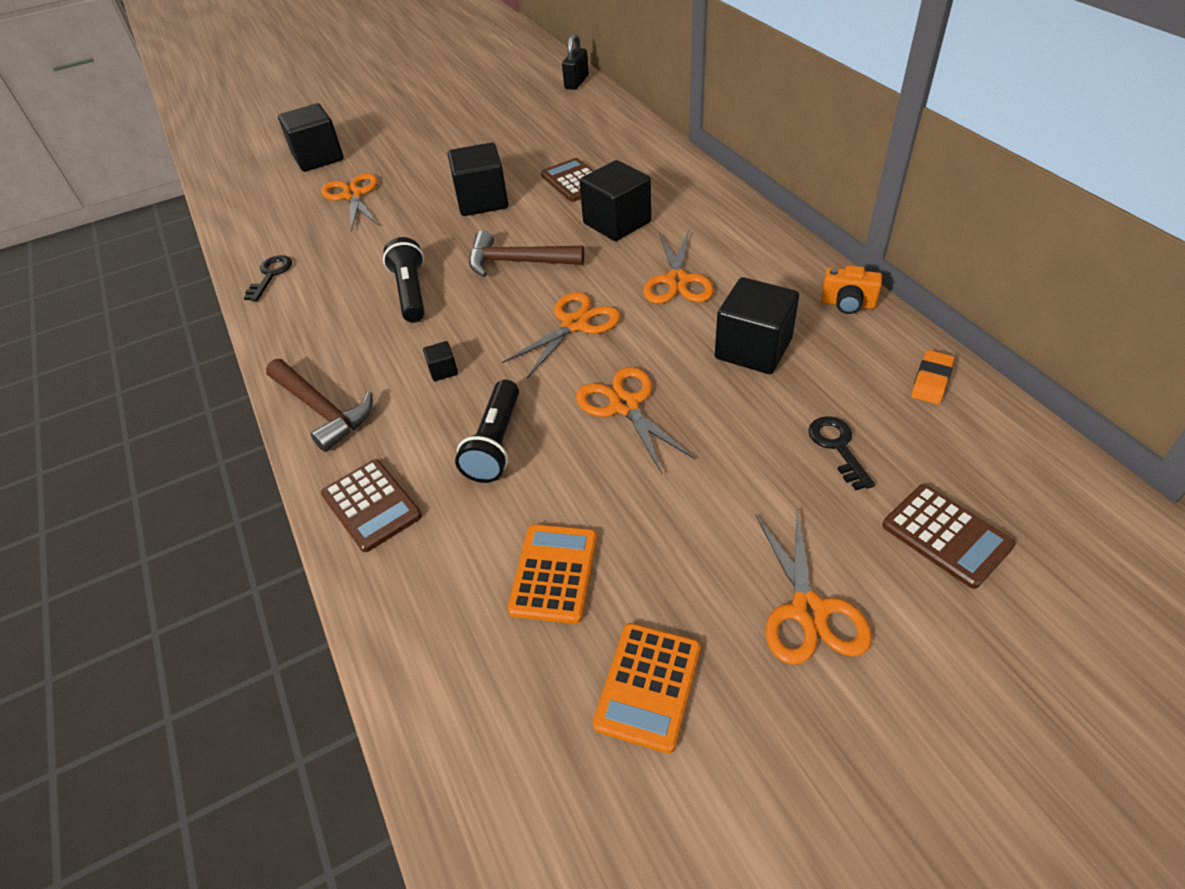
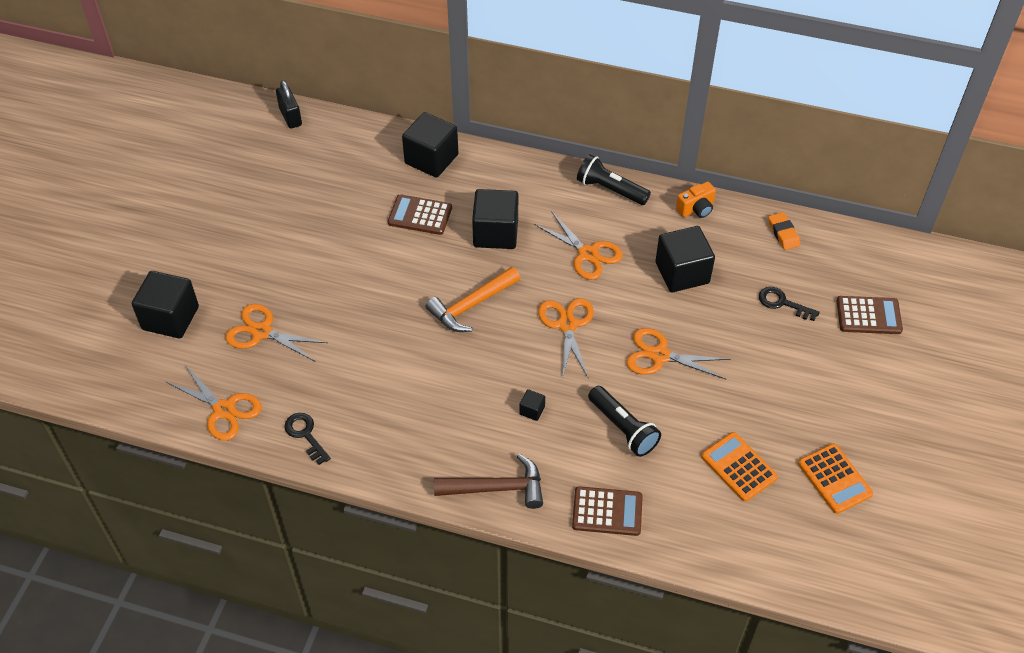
camera: 50 degrees left, 5 degrees up
(411, 292) = (432, 376): black flashlight -> black flashlight (610, 190)
(482, 201) = (375, 273): black cube -> black cube (431, 159)
(517, 262) = (471, 305): brown hammer -> orange hammer
(808, 610) = (855, 394): orange scissors -> orange scissors (224, 410)

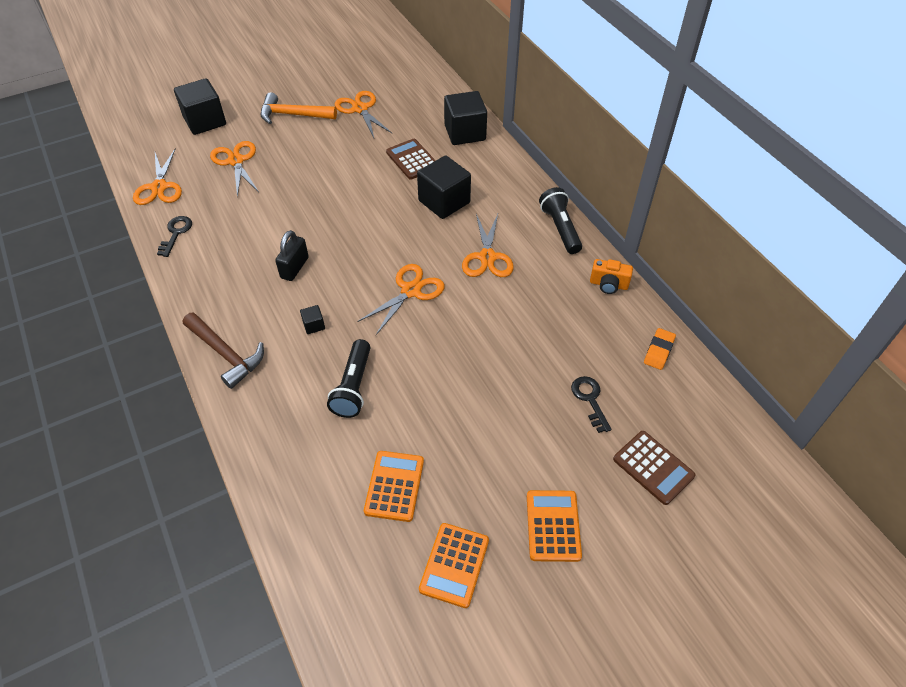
camera: 45 degrees right, 0 degrees up
(290, 117) = (415, 59): black padlock -> black padlock (294, 268)
(471, 305) = (368, 233): orange hammer -> orange hammer (293, 115)
(607, 511) = (266, 431): brown calculator -> none
(660, 355) = (445, 361): orange scissors -> orange scissors (360, 109)
(682, 273) = (538, 319): black cube -> none
(858, 403) = (553, 526): none -> orange calculator

